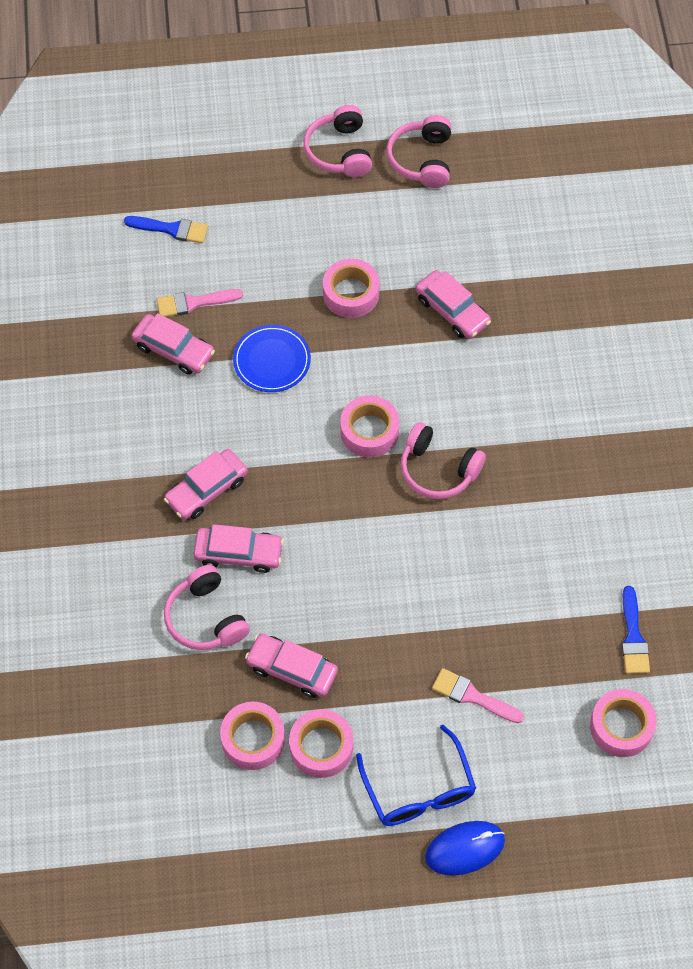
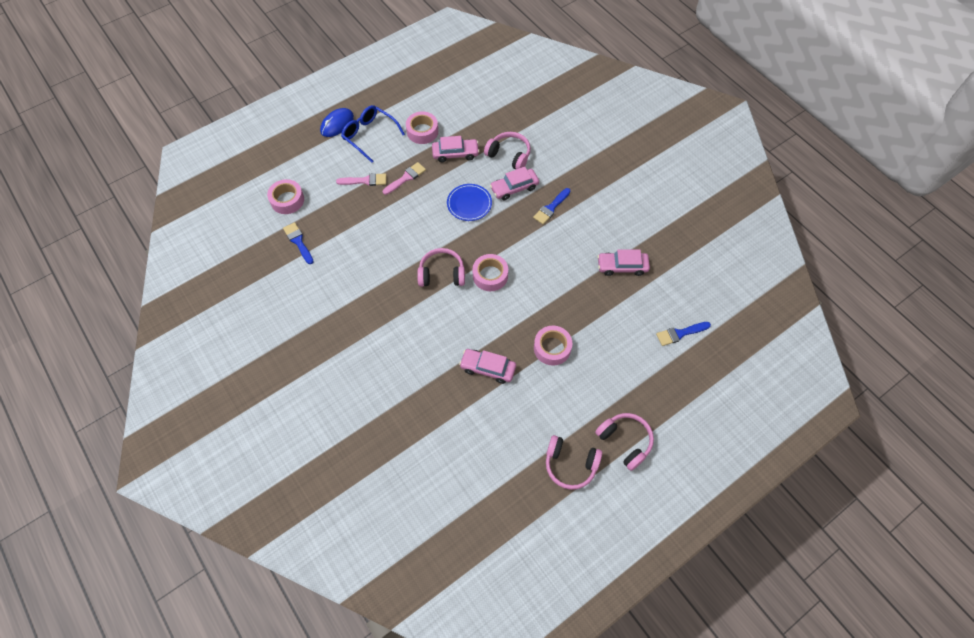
camera: 150 degrees right, 0 degrees up
(194, 303) = (632, 297): pink brush -> pink brush (406, 178)
(206, 489) = (551, 208): pink car -> blue brush
(253, 739) = (454, 121): pink tape -> none
(272, 361) = (567, 287): blue plate -> blue plate (469, 204)
(422, 159) = (570, 465): pink headphones -> pink headphones turned 135 degrees clockwise

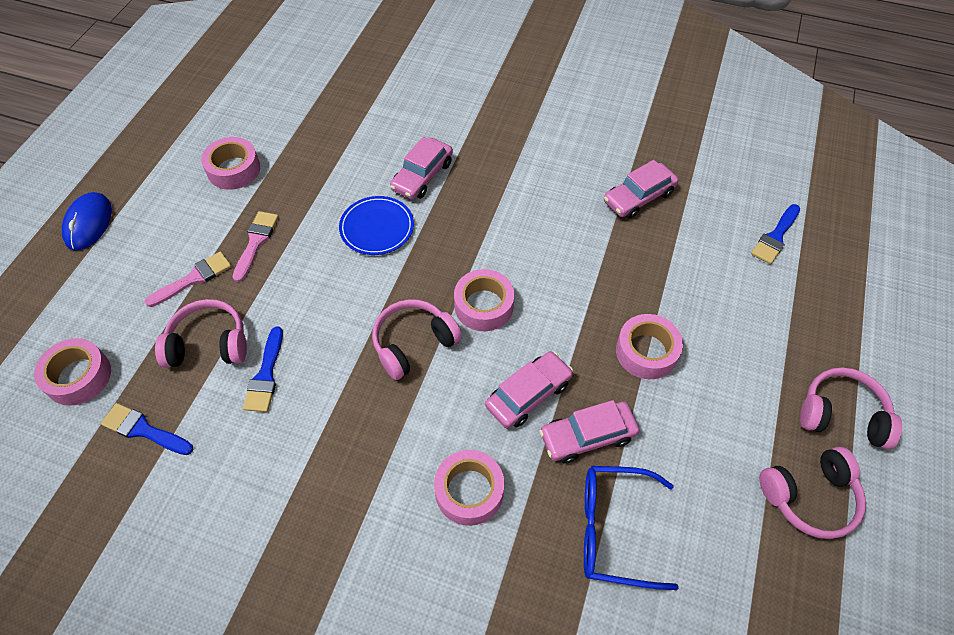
camera: 35 degrees left, 5 degrees down
(369, 135) = (154, 213): blue glasses -> blue glasses (614, 530)
(414, 357) = (469, 491): none -> pink tape
(455, 153) = (305, 174): pink car -> pink car (528, 395)
(509, 155) = (382, 140): pink headphones -> pink headphones (209, 344)
(551, 208) = (491, 175): blue brush -> blue brush (266, 375)

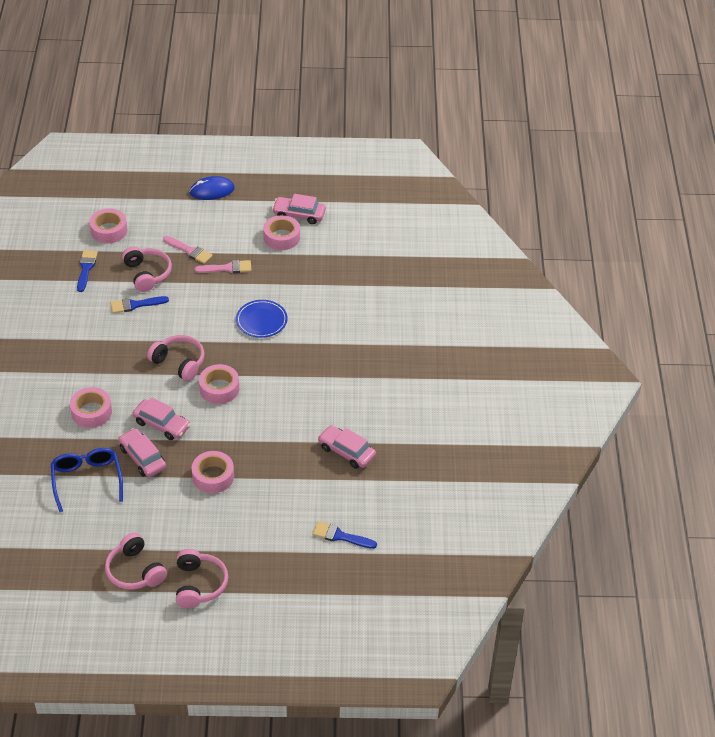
camera: 70 degrees right, 10 degrees down
(422, 176) = (316, 330): pink car -> pink car (299, 214)

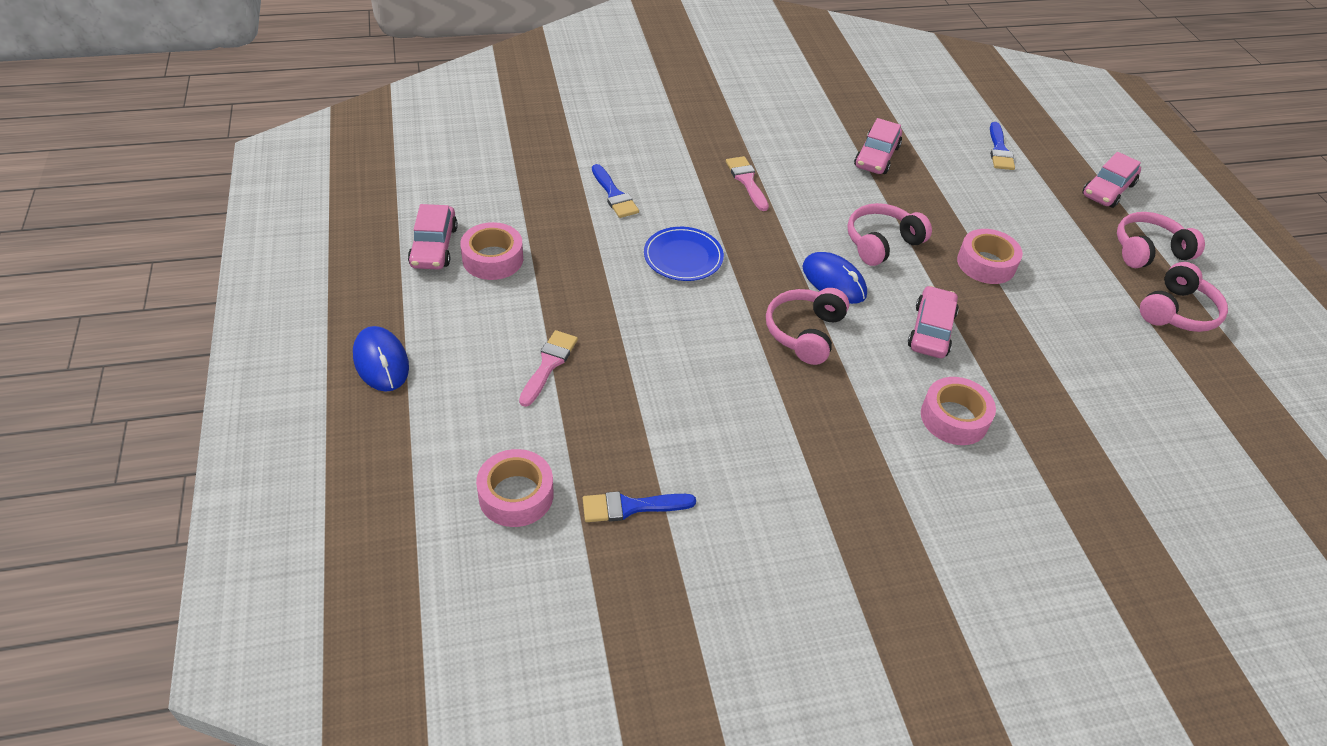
camera: 105 degrees left, 0 degrees up
(87, 480) = (1078, 393): blue glasses -> none
(135, 305) = (701, 412): blue brush -> blue brush (614, 195)
(142, 458) = (1000, 340): pink car -> pink car (1107, 190)
(147, 274) = (620, 411): pink headphones -> pink headphones (881, 243)
(219, 388) = (834, 281): pink tape -> blue mouse
(227, 268) = (580, 311): pink brush -> pink brush (747, 181)

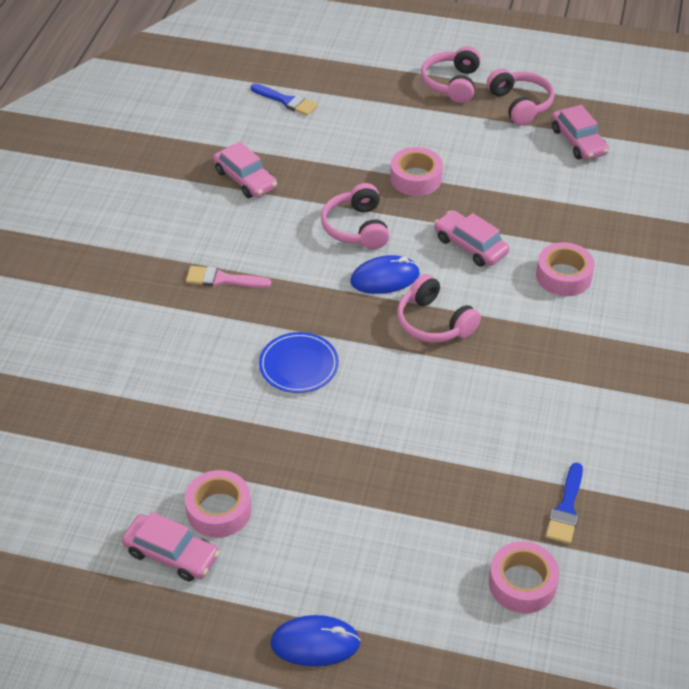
camera: 60 degrees left, 0 degrees up
(548, 364) = (384, 511): pink brush -> none
(614, 195) = (181, 383): blue brush -> none
(1107, 190) = (373, 67): pink car -> pink car (578, 141)

